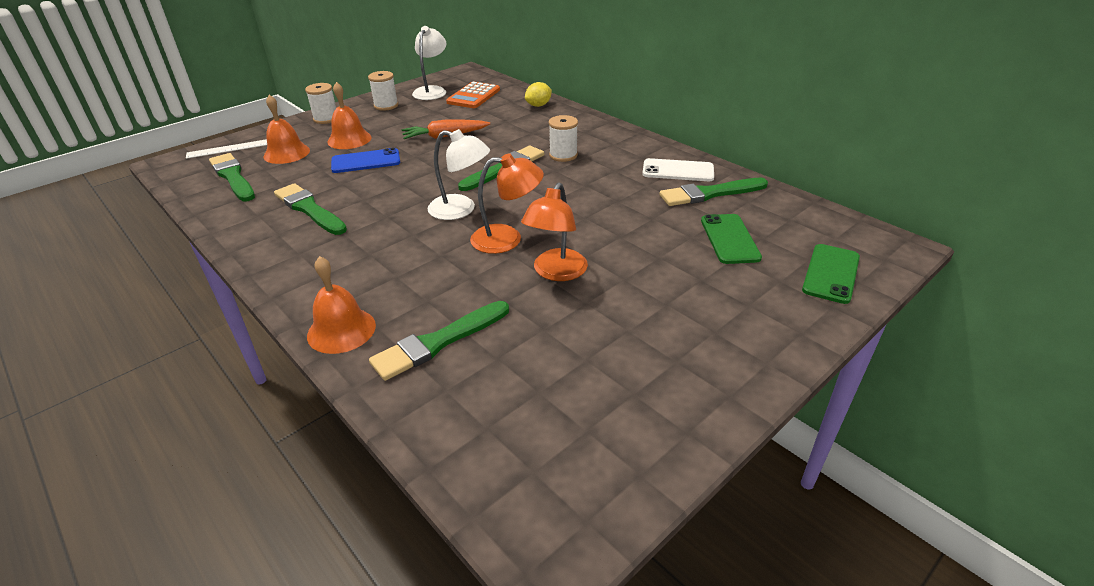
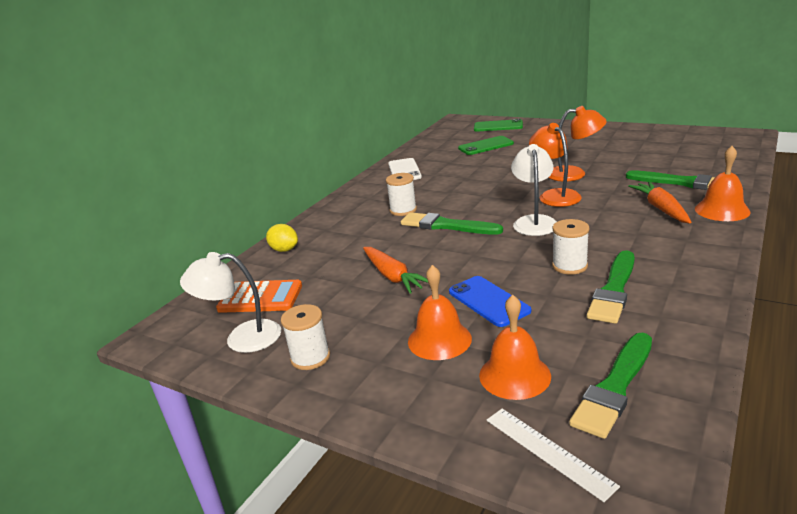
camera: 105 degrees left, 10 degrees down
(326, 119) = (380, 397): white spool -> white spool (569, 266)
(396, 291) = (661, 209): none -> orange carrot
(710, 194) = (432, 158): green brush -> none

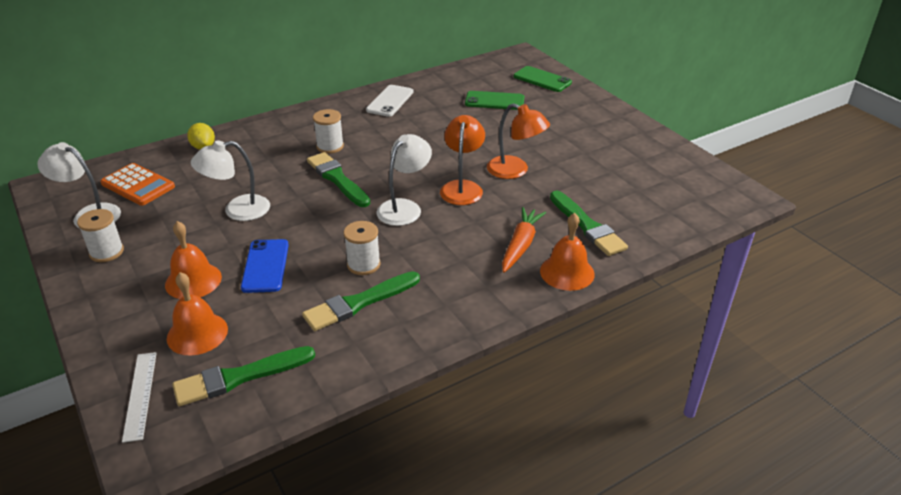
camera: 25 degrees right, 10 degrees up
(393, 276) = (237, 210): orange carrot -> white lamp

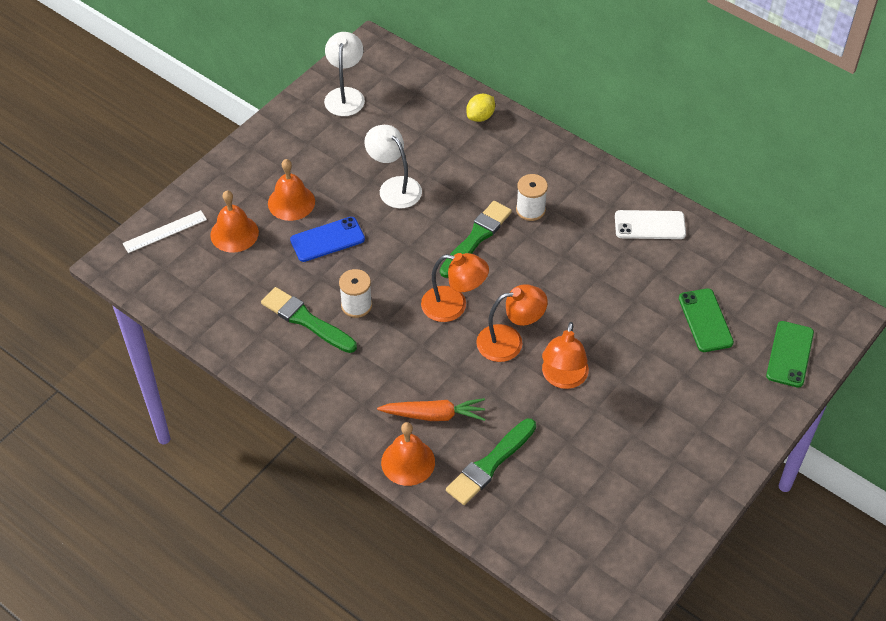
camera: 70 degrees right, 15 degrees up
(106, 252) = (303, 132): white spool -> none
(138, 185) = (399, 103): orange calculator -> none
(239, 377) = (199, 279): green brush -> none
(404, 207) = (453, 306): white lamp -> orange lamp

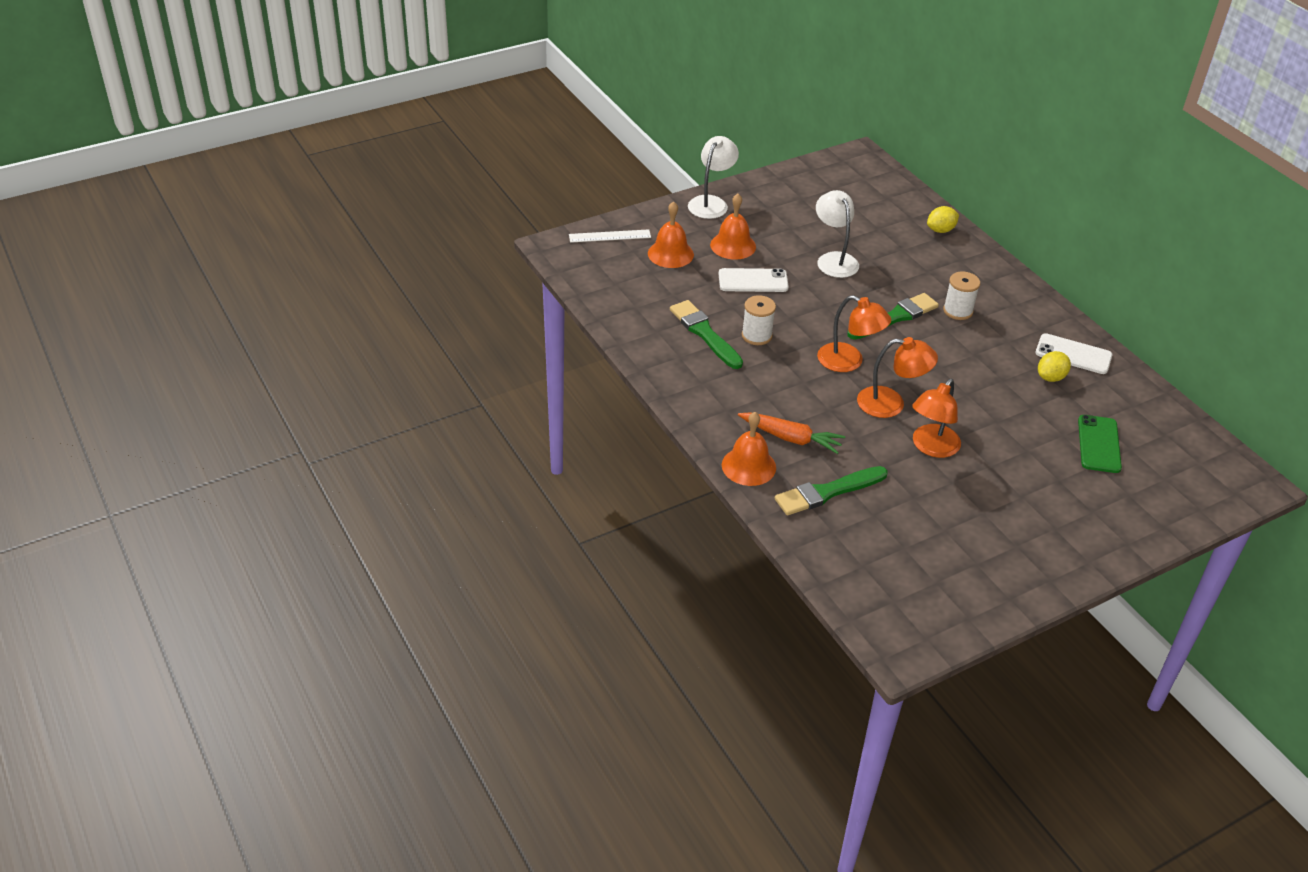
camera: 20 degrees right, 10 degrees down
(327, 239) = (753, 281): blue phone -> white phone
(345, 95) = (820, 183): white lamp -> white lamp (711, 203)
(639, 259) = (1050, 377): none -> yellow lemon
(790, 354) = (1178, 497): green phone -> none

